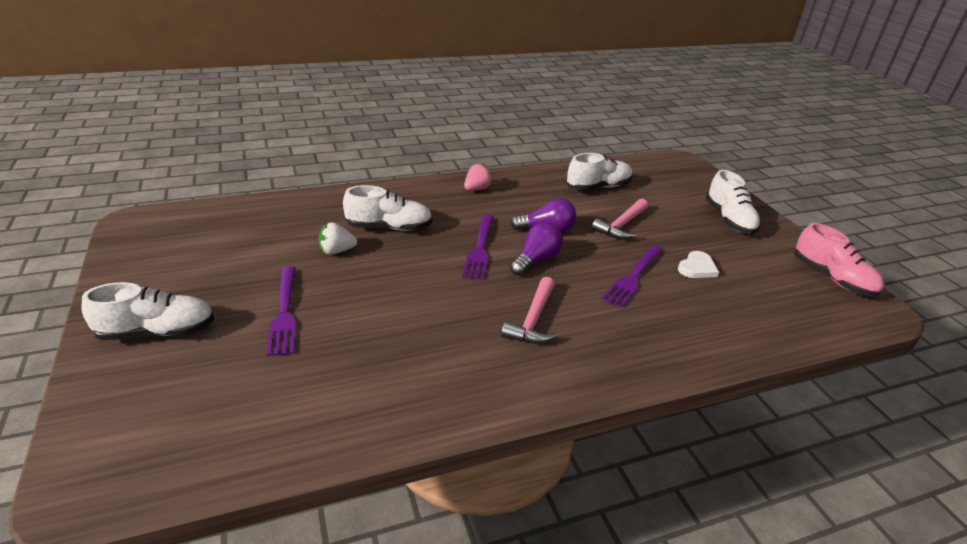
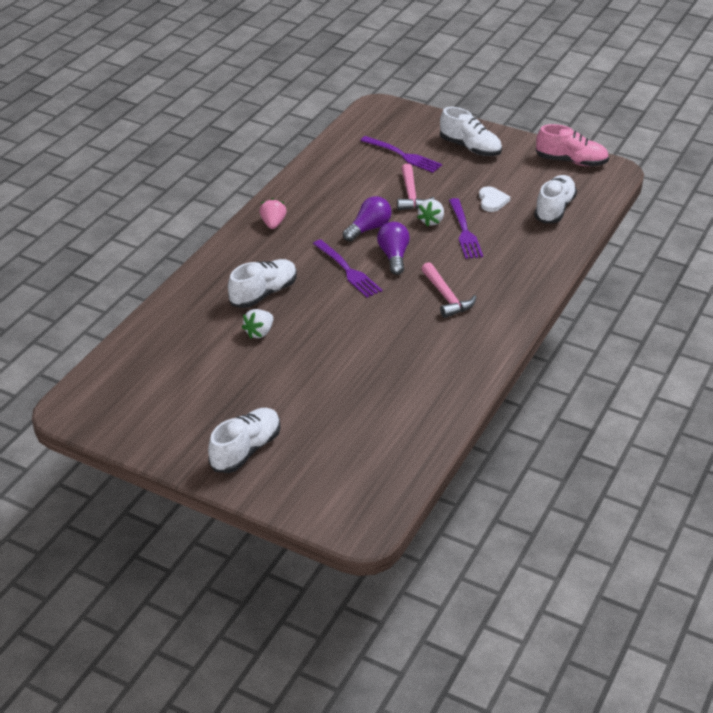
camera: 40 degrees left, 5 degrees up
(284, 312) = (299, 389): purple fork -> purple fork (402, 155)
(598, 187) = (354, 169): white shoe -> white shoe (554, 209)
(612, 253) = (431, 221): none -> white strawberry

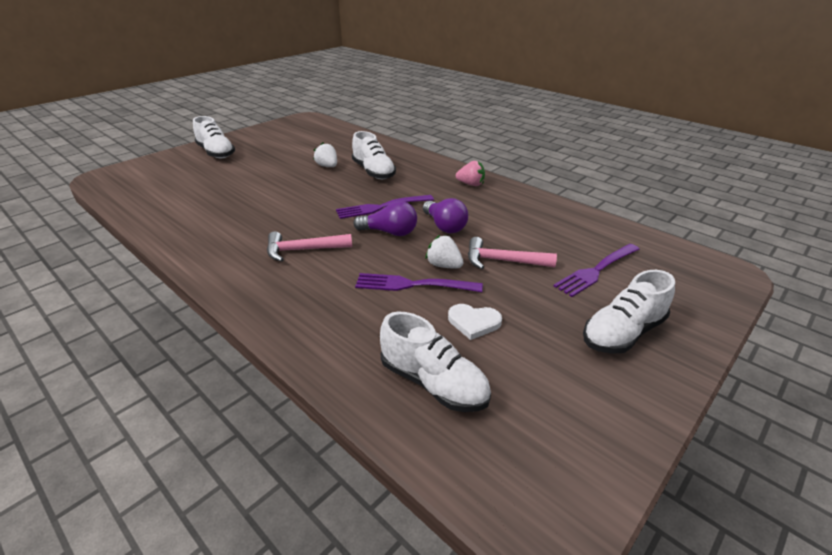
camera: 105 degrees right, 5 degrees down
(571, 161) = (584, 455): pink shoe -> none

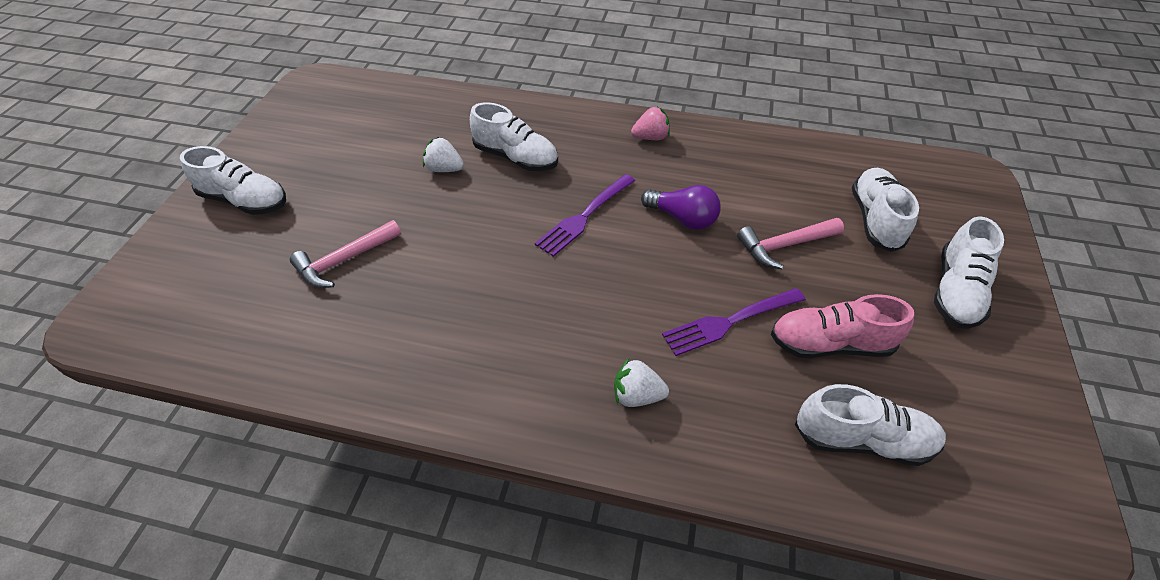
camera: 30 degrees left, 15 degrees up
(303, 250) = (561, 327): pink hammer -> pink hammer (344, 260)
(389, 232) = (633, 254): purple light bulb -> none
(444, 265) = (735, 279): white strawberry -> white strawberry (637, 395)
(473, 322) = (830, 344): white heart -> pink shoe
(597, 270) = (875, 219): purple fork -> white shoe

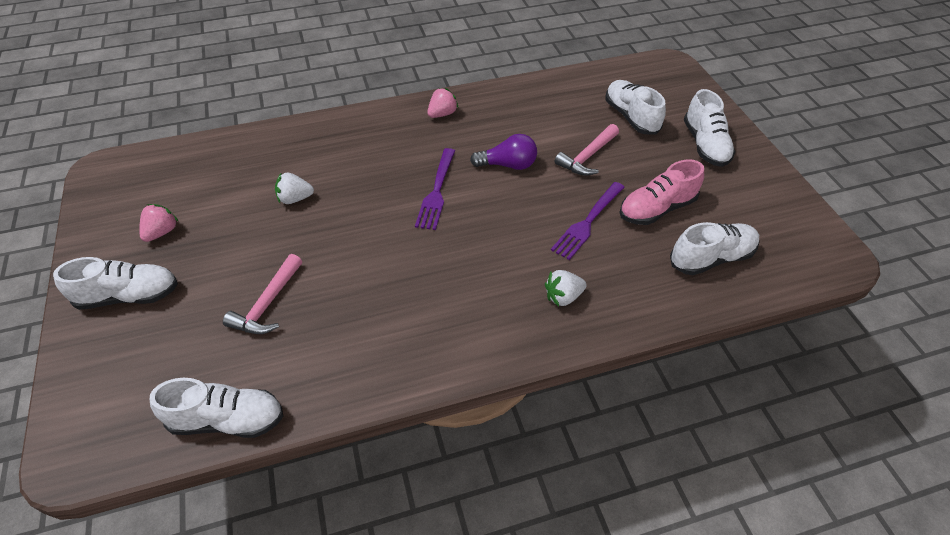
camera: 30 degrees left, 0 degrees up
(313, 154) = (162, 232): none -> pink strawberry
(516, 158) = (348, 167): white shoe -> white shoe (227, 420)

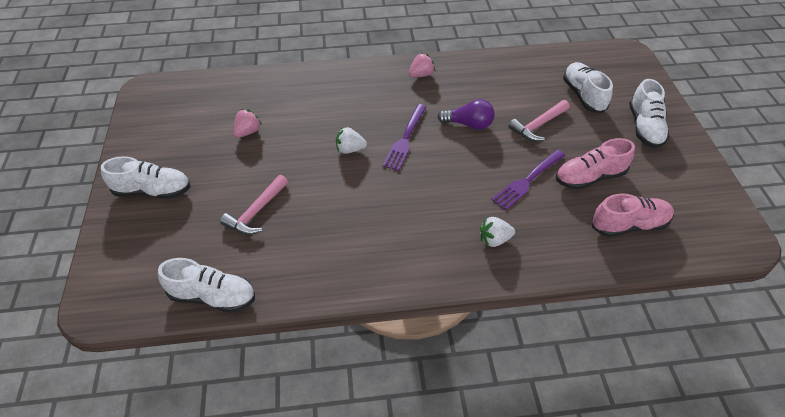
camera: 10 degrees right, 0 degrees up
(162, 232) = (184, 144): pink strawberry -> pink strawberry (248, 132)
(295, 199) = (290, 131): white strawberry -> white strawberry (350, 149)
(711, 258) = (629, 225): white shoe -> pink shoe

